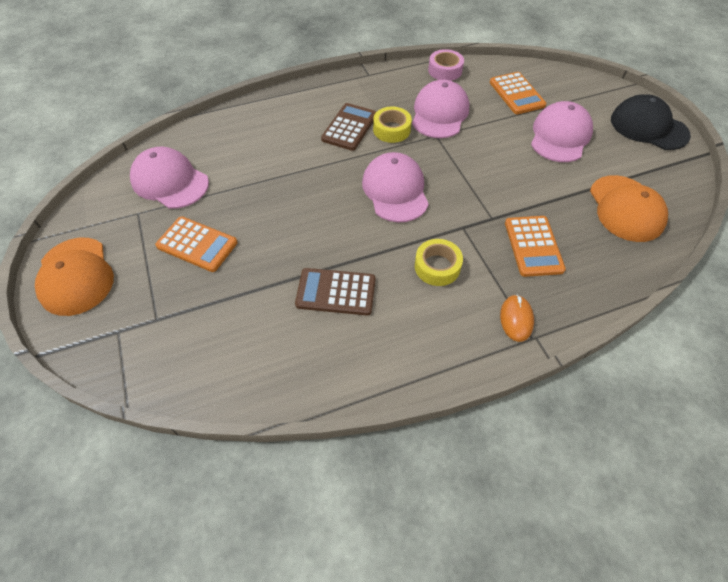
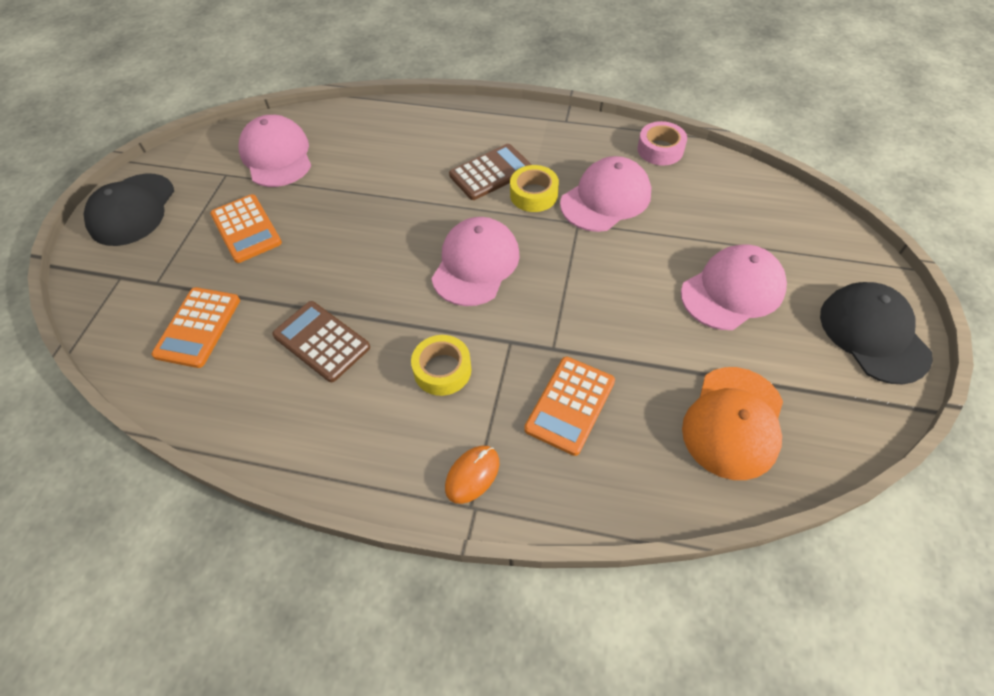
camera: 35 degrees right, 0 degrees up
(75, 276) = (132, 210): orange cap -> black cap
(516, 94) = (725, 214): orange calculator -> orange calculator (198, 327)

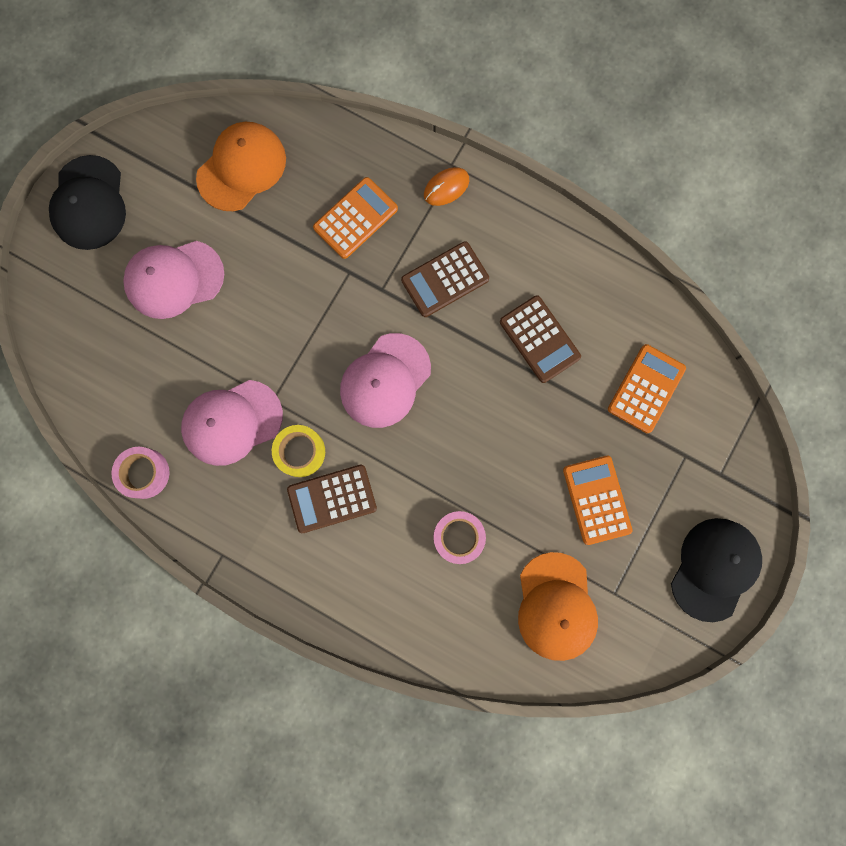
camera: 165 degrees left, 25 degrees up
(276, 156) = (556, 606): pink cap -> orange cap
(370, 176) = (458, 537): none -> pink tape
(442, 370) = (445, 280): yellow tape -> brown calculator

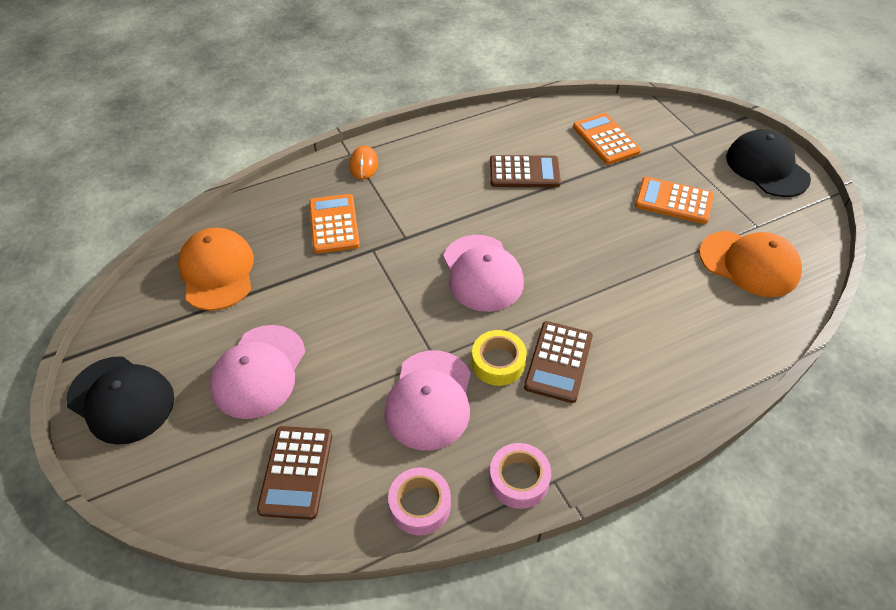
camera: 55 degrees left, 30 degrees down
(445, 280) = (432, 199): brown calculator -> brown calculator (296, 472)
(458, 537) = (652, 294): pink tape -> pink tape (519, 480)

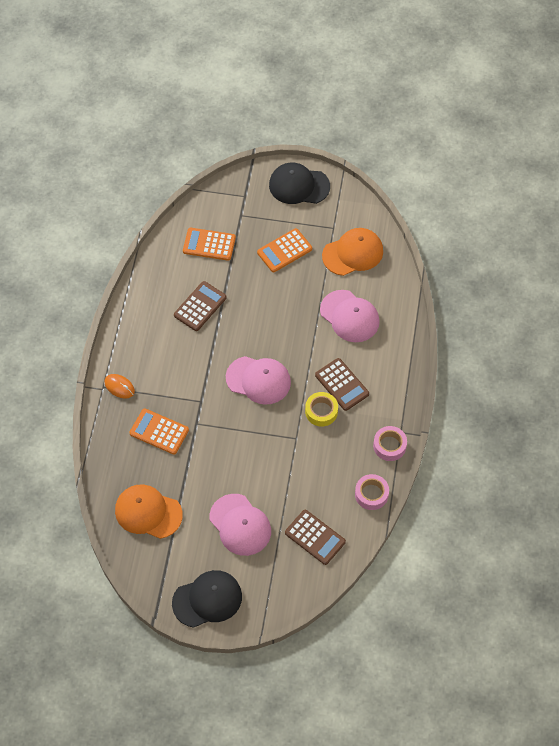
camera: 55 degrees left, 10 degrees up
(429, 400) = (319, 456): pink cap -> pink cap (349, 316)

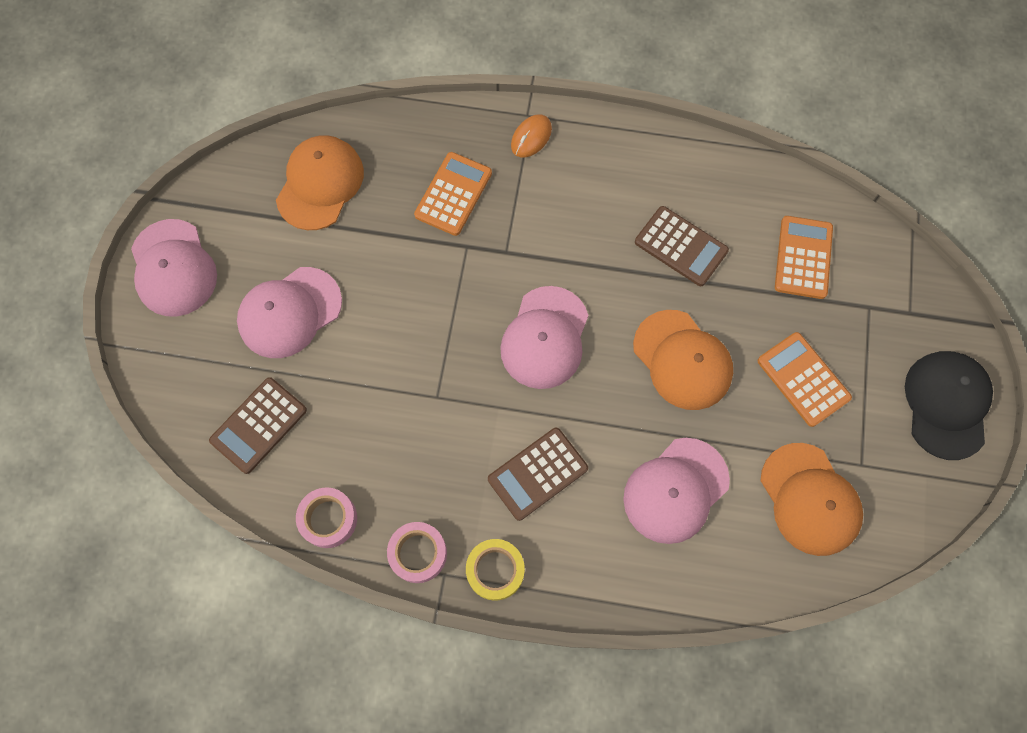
camera: 90 degrees right, 10 degrees up
(207, 599) = (173, 268): black cap -> pink cap
(273, 309) = (682, 360): none -> orange cap
(321, 411) = (486, 438): yellow tape -> yellow tape (495, 570)

